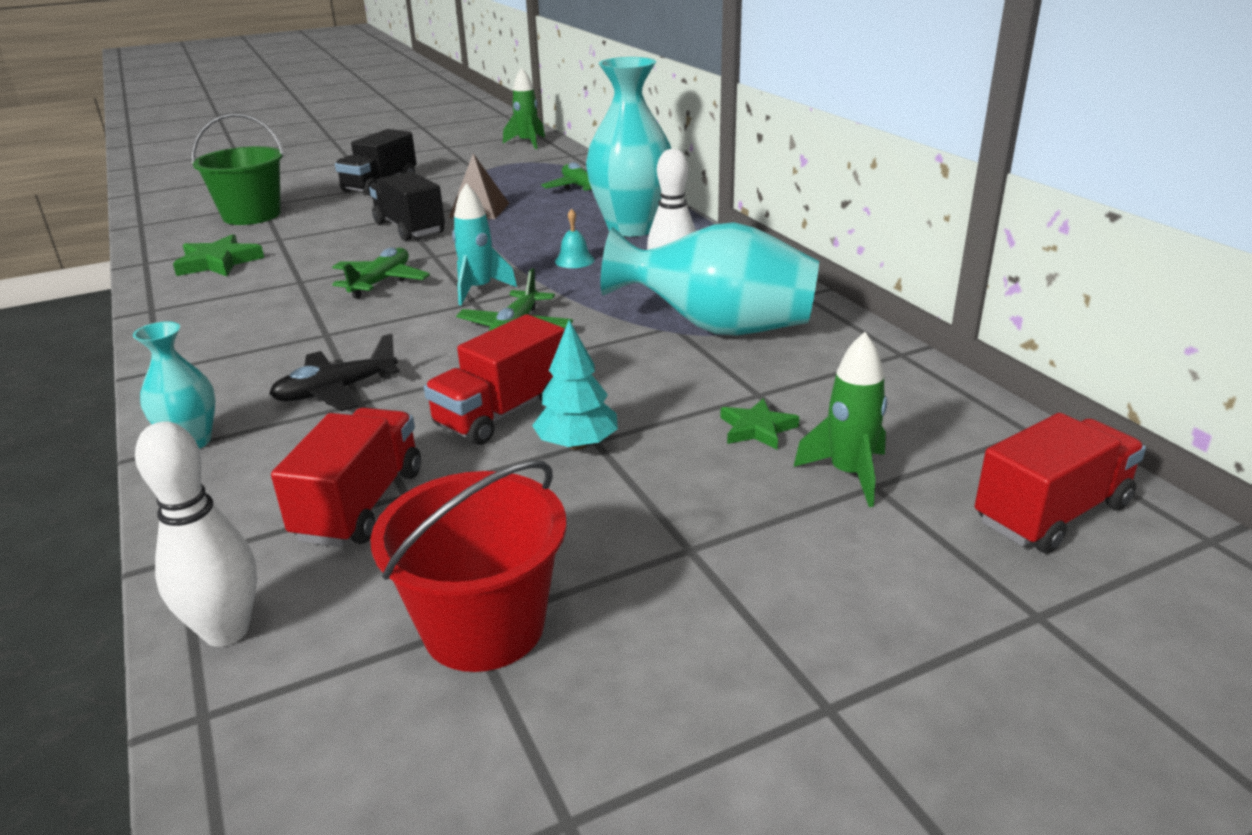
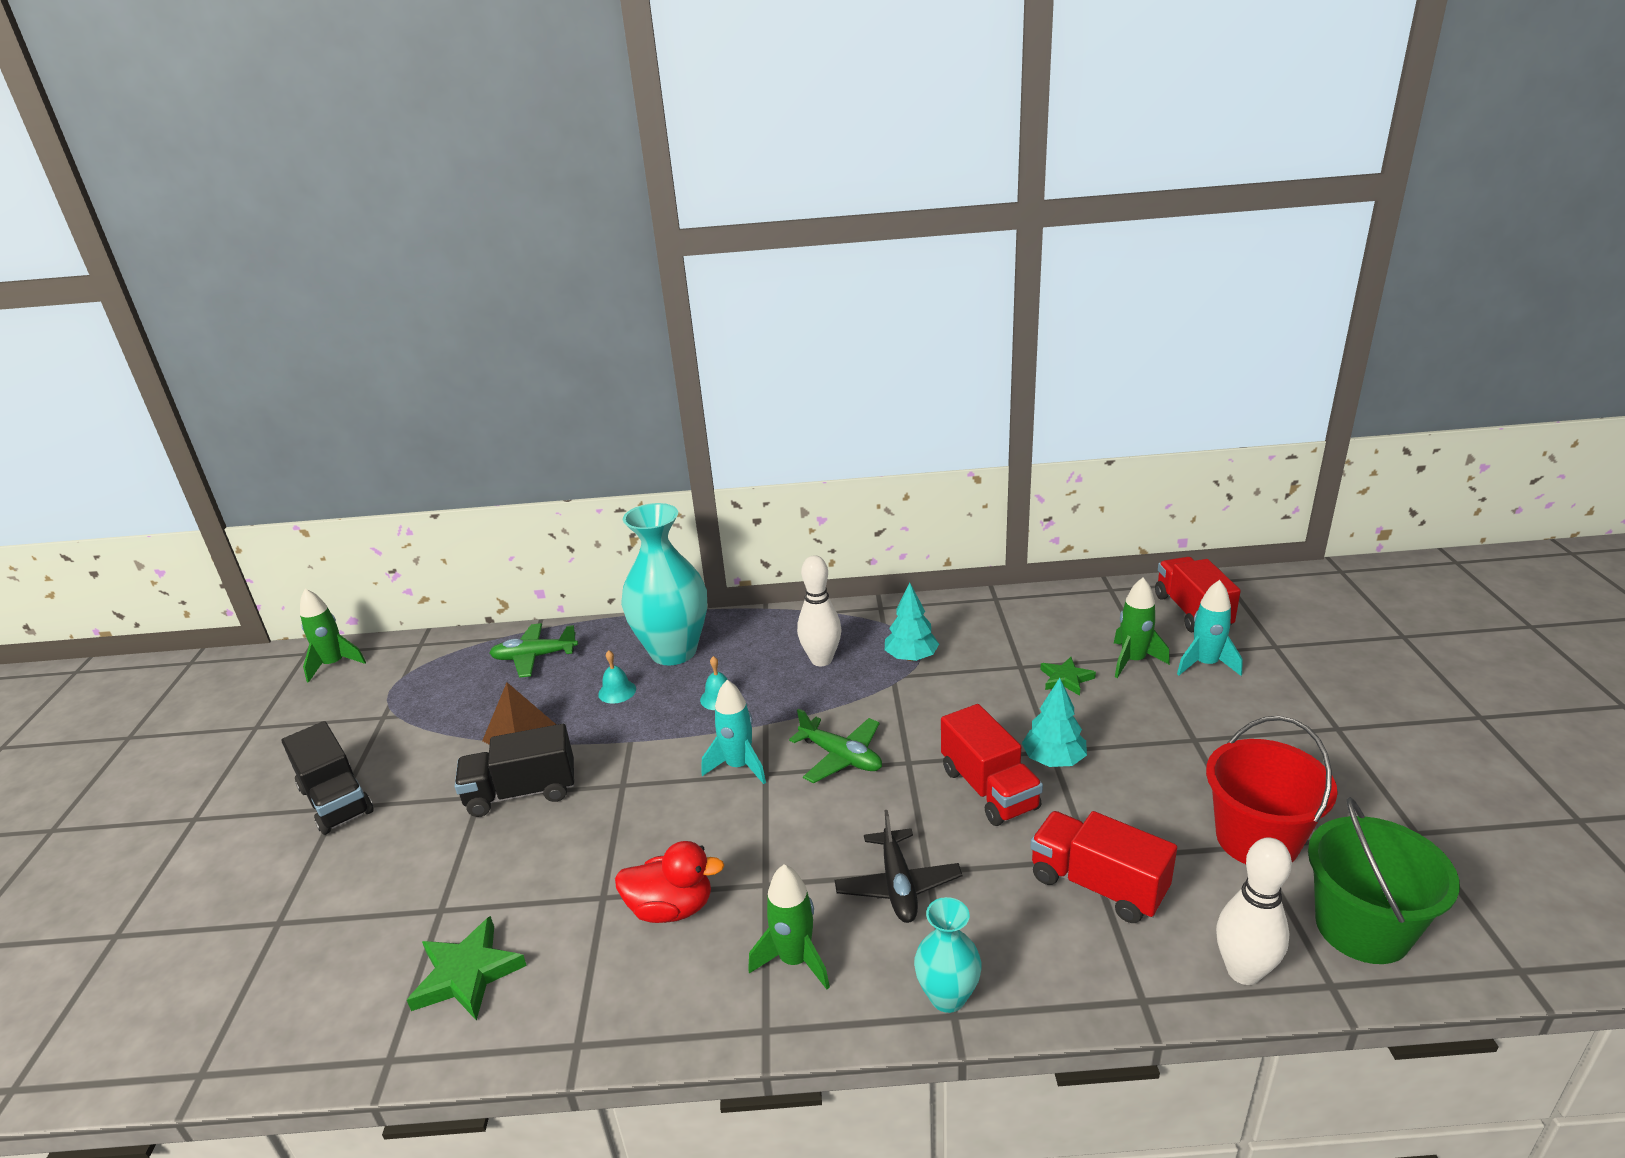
camera: 65 degrees left, 0 degrees up
(235, 365) = (795, 960): none -> green rocket
(252, 215) = (312, 935): green bucket -> green bucket (1362, 928)
(291, 306) = (671, 908): none -> red duck
(381, 282) = (662, 831): green plane -> none
(556, 224) = (617, 691): none -> turquoise bell
(718, 328) = (911, 657): turquoise vase -> turquoise tree
(901, 541) = (1205, 664): none -> turquoise rocket

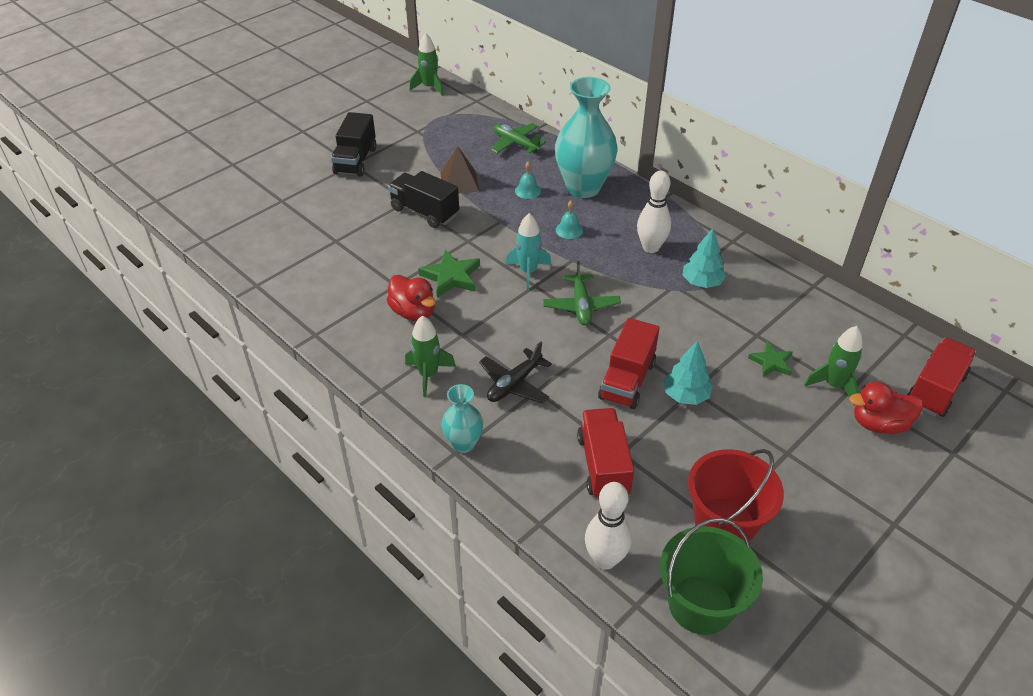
camera: 45 degrees right, 15 degrees up
(467, 974) = (314, 275): green star -> green star (451, 277)
(1205, 664) = (879, 424): turquoise rocket -> red duck

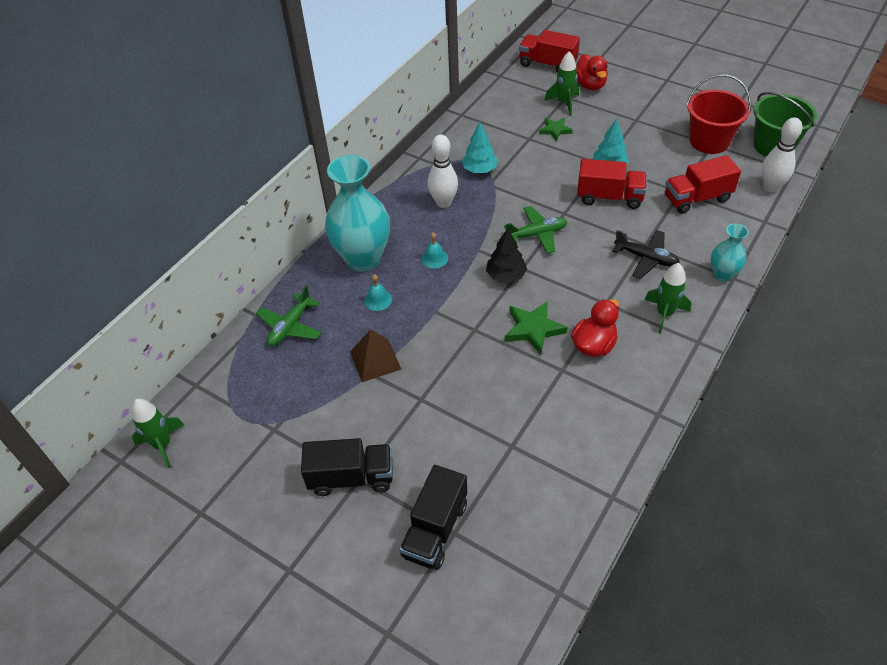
camera: 100 degrees left, 5 degrees up
(424, 212) = (437, 377): black truck -> black truck (435, 529)
(528, 272) = (506, 275): turquoise rocket -> black tree

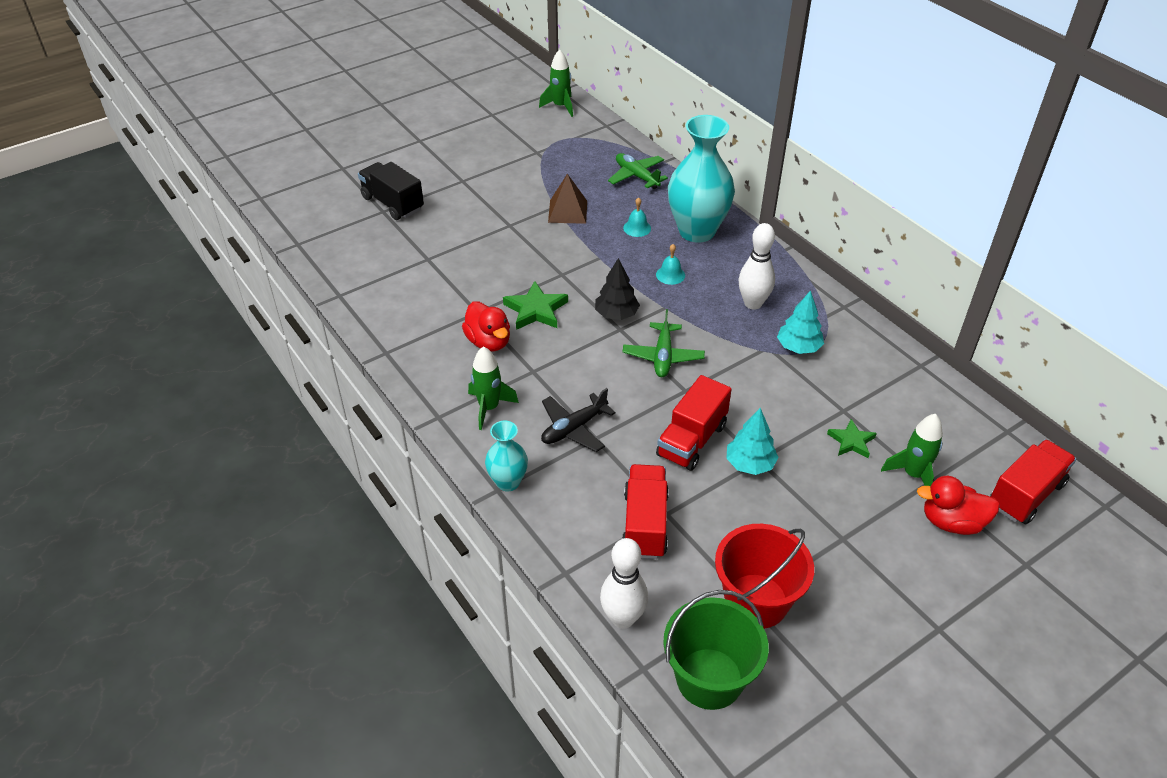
camera: 110 degrees right, 5 degrees down
(351, 477) = (466, 177): black truck -> none

